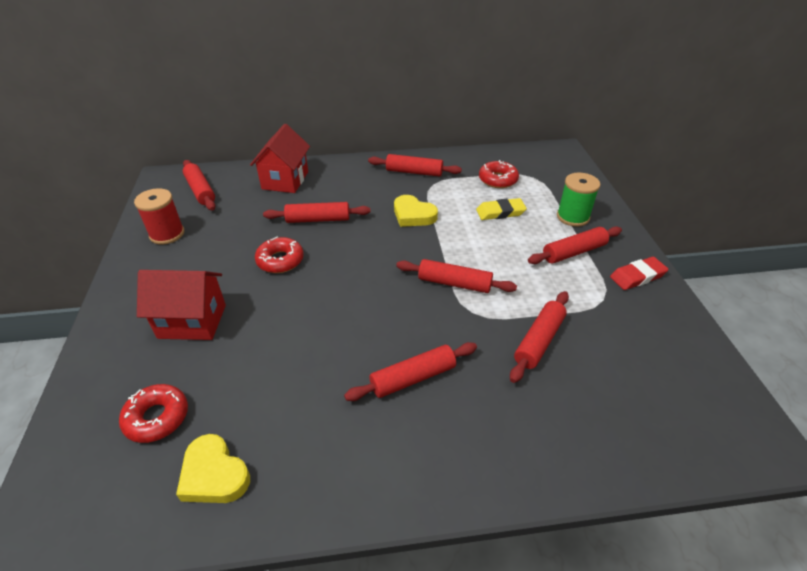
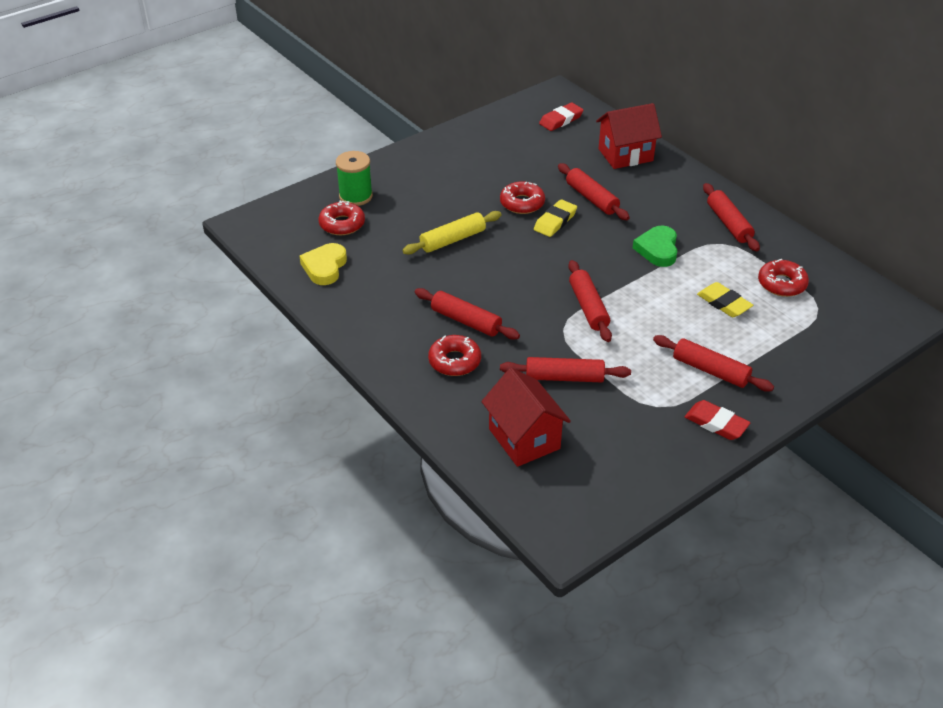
camera: 60 degrees right, 0 degrees up
(167, 234) = (495, 134): red spool -> none
(192, 321) = (424, 195): red house -> red house (524, 439)
(200, 191) = (561, 120): red rolling pin -> red eraser
(282, 331) = (452, 240): none -> yellow rolling pin
(325, 252) = (555, 221): none -> yellow eraser
(413, 215) = (657, 249): yellow heart -> green heart
(469, 416) = (454, 361): none -> red donut
(572, 217) = (772, 356): green spool -> green spool (355, 196)

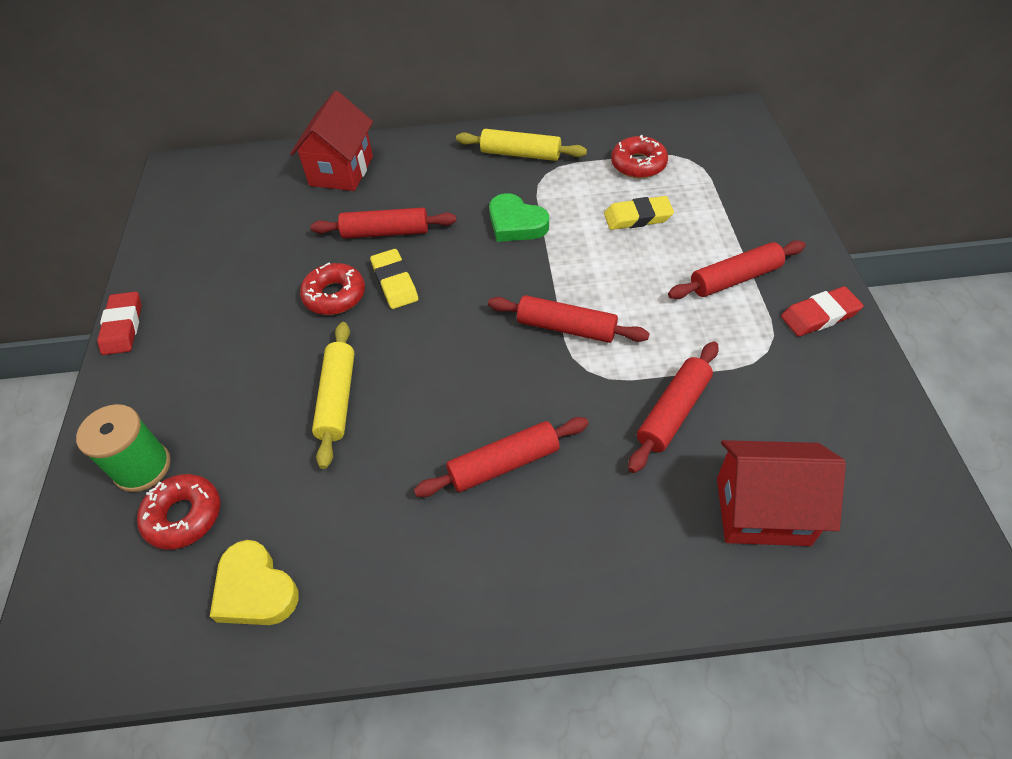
camera: 55 degrees left, 10 degrees up
(454, 361) = (573, 517): red donut -> none
(561, 120) = (227, 189): red eraser -> red eraser (123, 326)
(728, 224) = (520, 154): red rolling pin -> yellow rolling pin

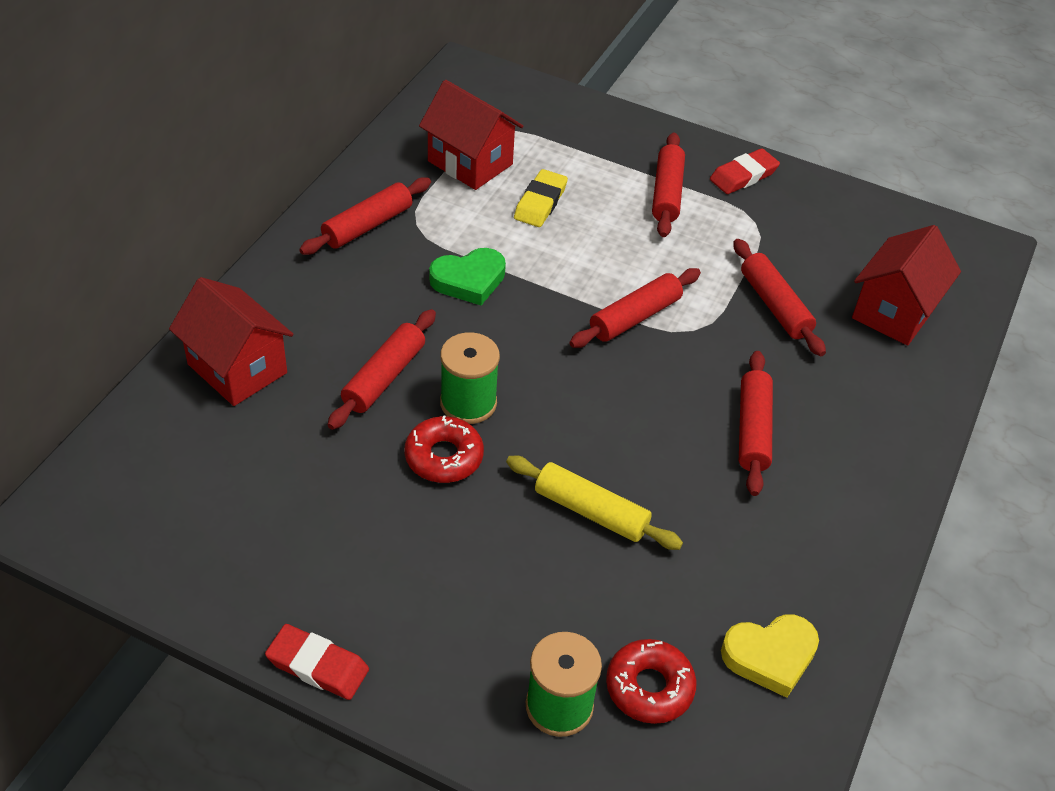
camera: 65 degrees left, 5 degrees down
(395, 282) = (468, 403): yellow eraser -> green spool
(520, 154) = (367, 225): yellow rolling pin -> red rolling pin
(638, 164) = (470, 163): red donut -> red house
(819, 315) = (743, 176): red eraser -> red eraser turned 45 degrees clockwise

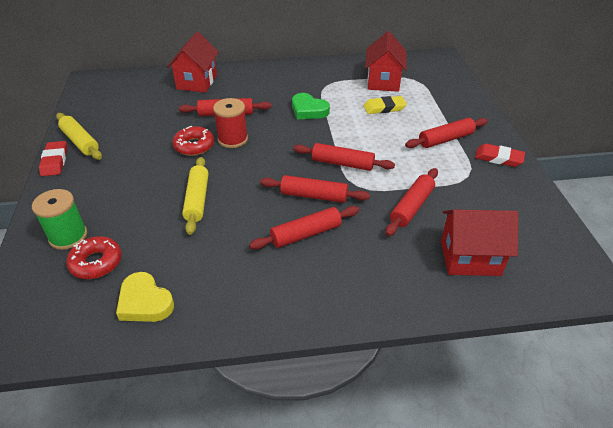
camera: 60 degrees right, 5 degrees down
(285, 608) = (80, 142): none -> yellow rolling pin
(367, 225) = (310, 75): red rolling pin -> red rolling pin (314, 196)
(468, 403) = (232, 139): green spool -> red spool

